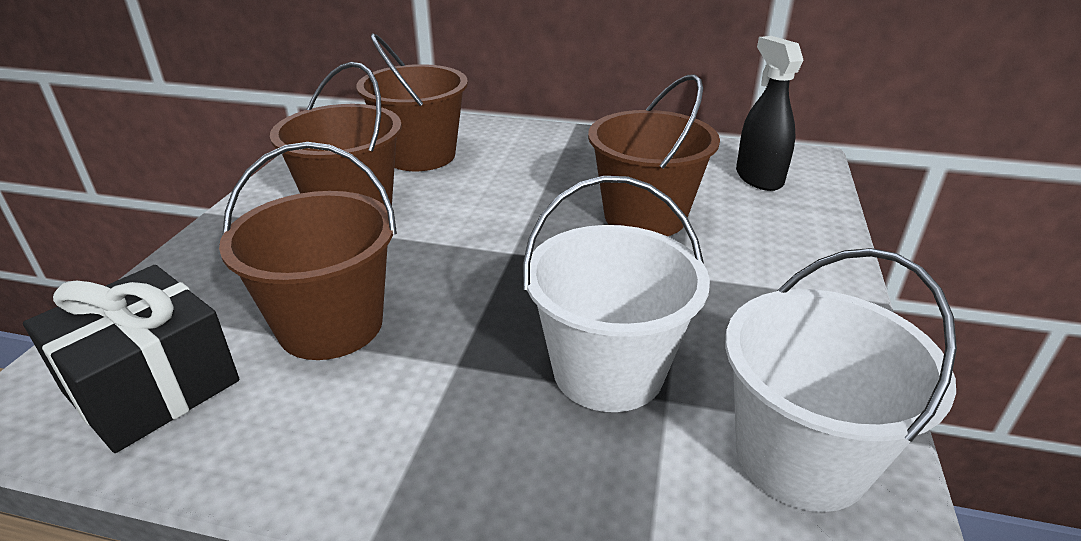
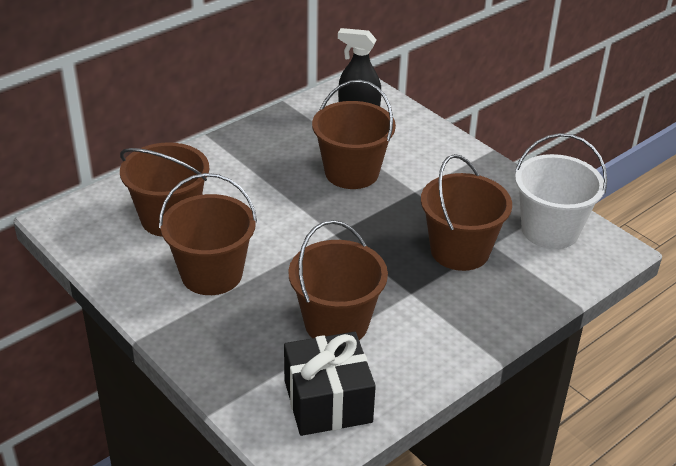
camera: 55 degrees left, 5 degrees up
(608, 371) = (460, 251): white bucket -> brown bucket

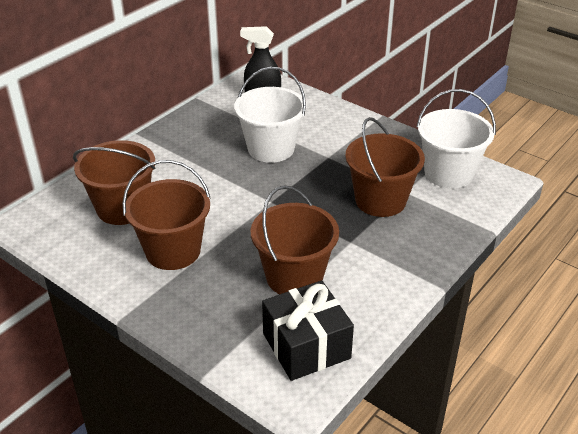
camera: 10 degrees left, 0 degrees up
(351, 172) = (271, 148): brown bucket -> white bucket

